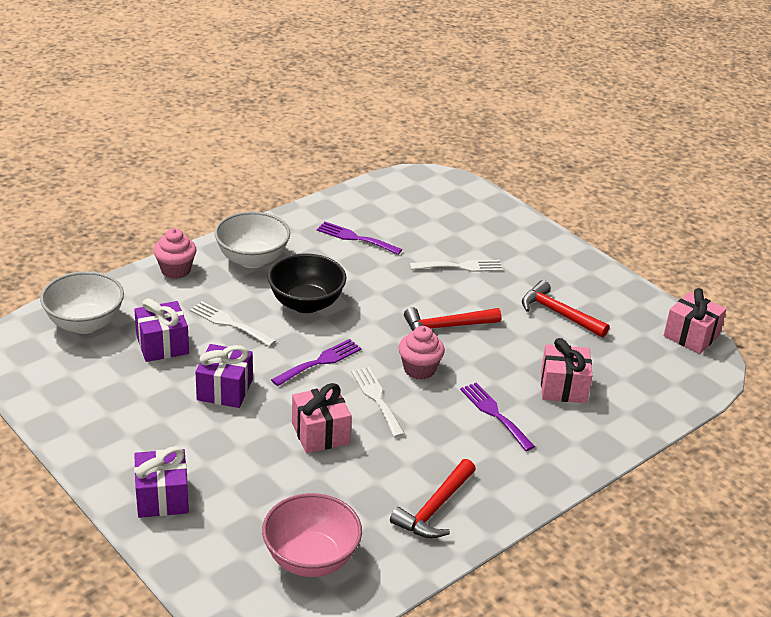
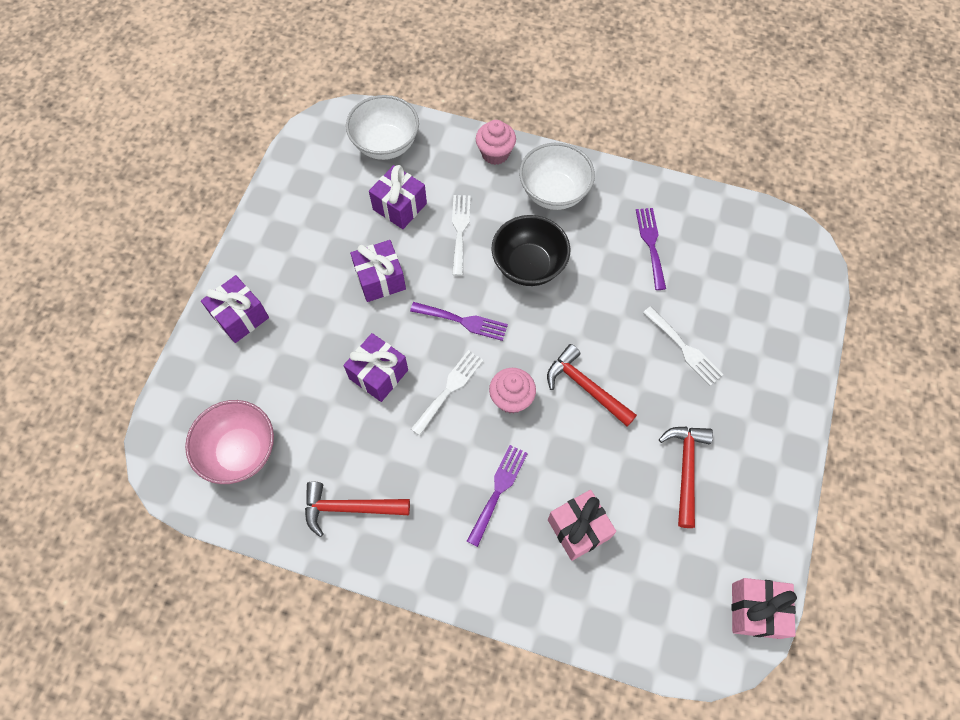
camera: 60 degrees right, 30 degrees up
(320, 433) = (378, 374): pink gift -> purple gift

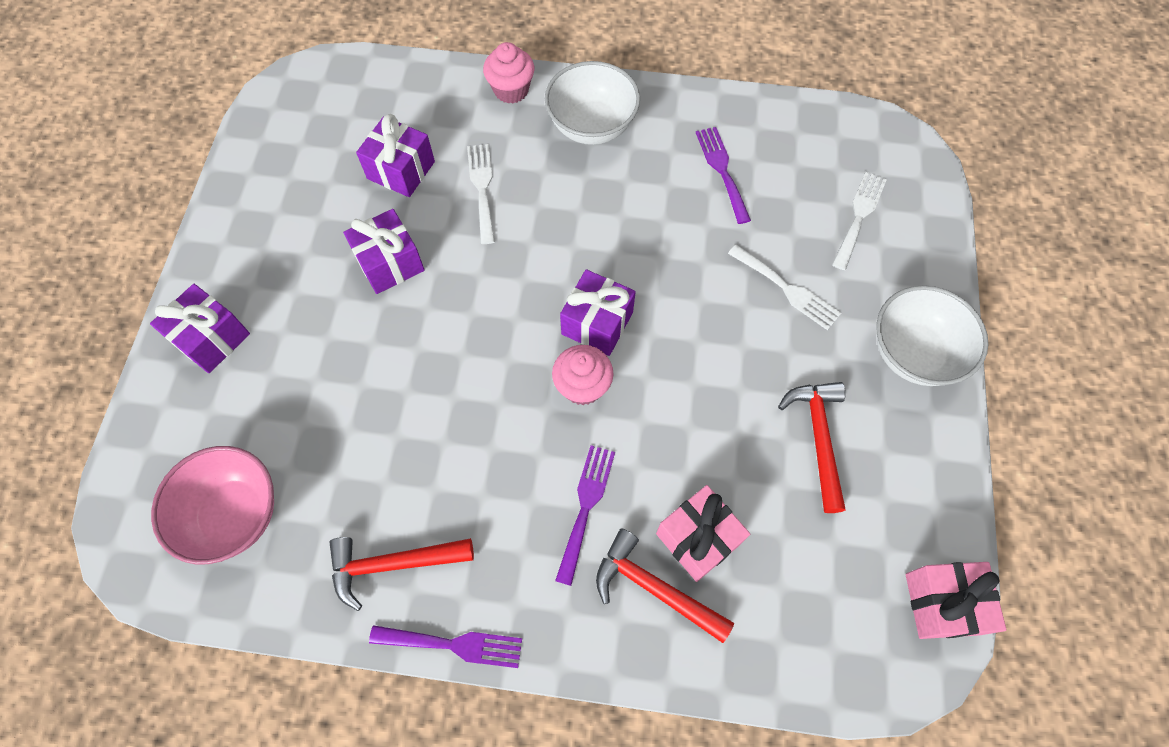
camera: 10 degrees left, 0 degrees up
(378, 374) = (405, 383): purple gift -> purple gift (597, 323)
(386, 144) = (372, 98): white bowl -> white bowl (913, 353)
(449, 389) = (501, 387): white fork -> white fork (859, 216)
(463, 321) = (505, 299): purple fork -> purple fork (454, 645)
(528, 265) = (576, 218): black bowl -> none
(585, 387) = (674, 356): red hammer -> red hammer (654, 588)

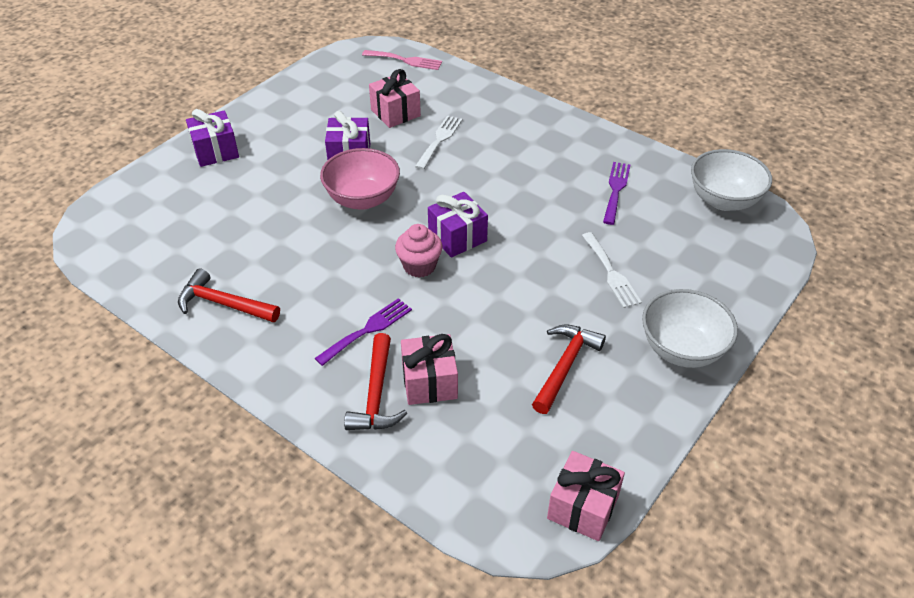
camera: 30 degrees right, 20 degrees down
(234, 514) = (156, 238): pink bowl -> pink bowl (362, 199)
(357, 80) = (406, 60): none -> pink fork
(401, 170) = (395, 113): purple gift -> pink gift
(454, 645) = (224, 361): purple fork -> none
(511, 90) = (500, 98): pink cupcake -> none
(592, 126) = (540, 134): white bowl -> white bowl (723, 200)
(654, 588) = (376, 394): red hammer -> red hammer turned 150 degrees counterclockwise
(859, 216) = (703, 253): white fork -> none

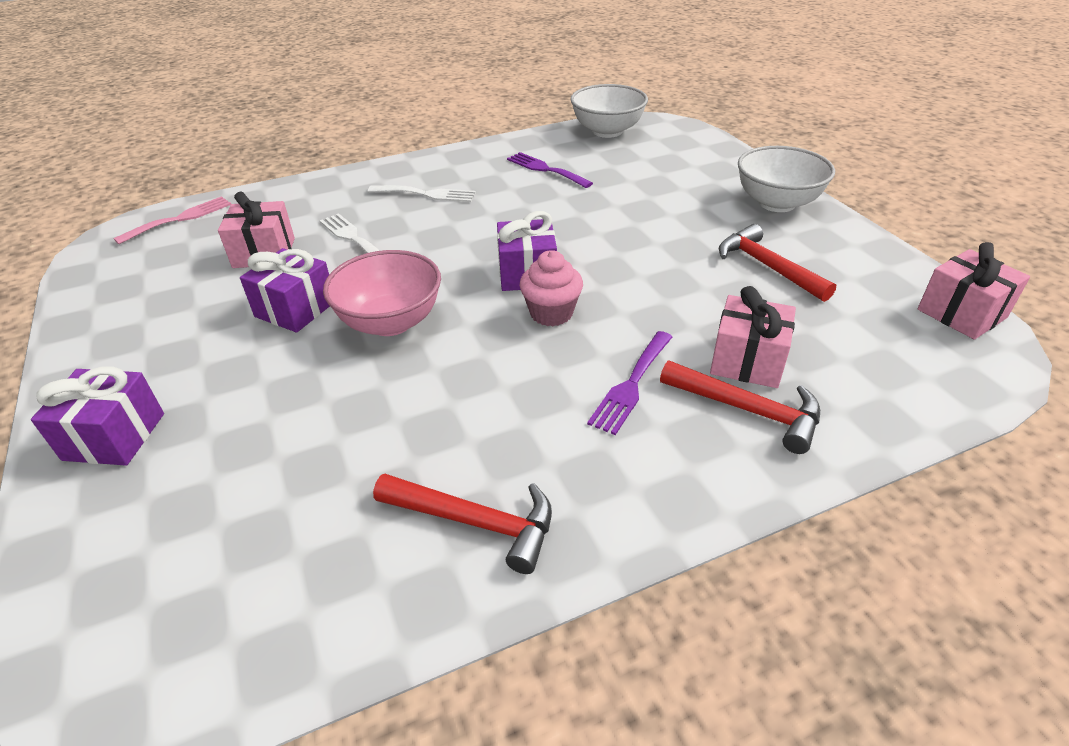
camera: 60 degrees left, 5 degrees down
(223, 304) = (476, 522): red hammer -> red hammer turned 120 degrees counterclockwise
(368, 330) = (631, 385): purple fork -> purple fork turned 135 degrees counterclockwise
(611, 273) = (656, 205): white fork -> white fork (427, 194)

